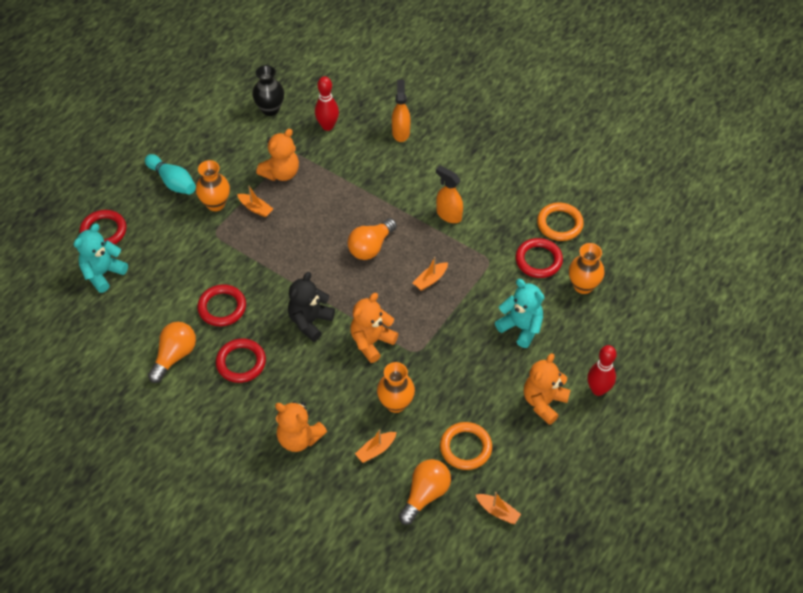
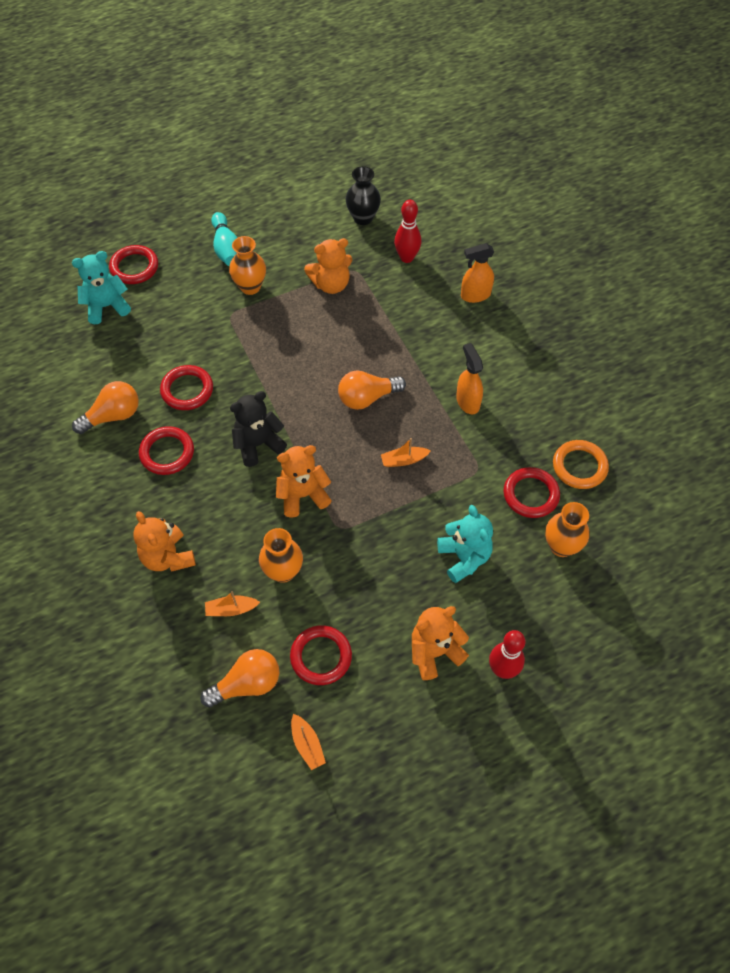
camera: 30 degrees right, 5 degrees up
(255, 208) = (283, 308): orange boat -> none
(401, 132) = (475, 295): orange spray bottle -> orange spray bottle turned 135 degrees counterclockwise
(465, 448) = (321, 656): orange ring -> red ring

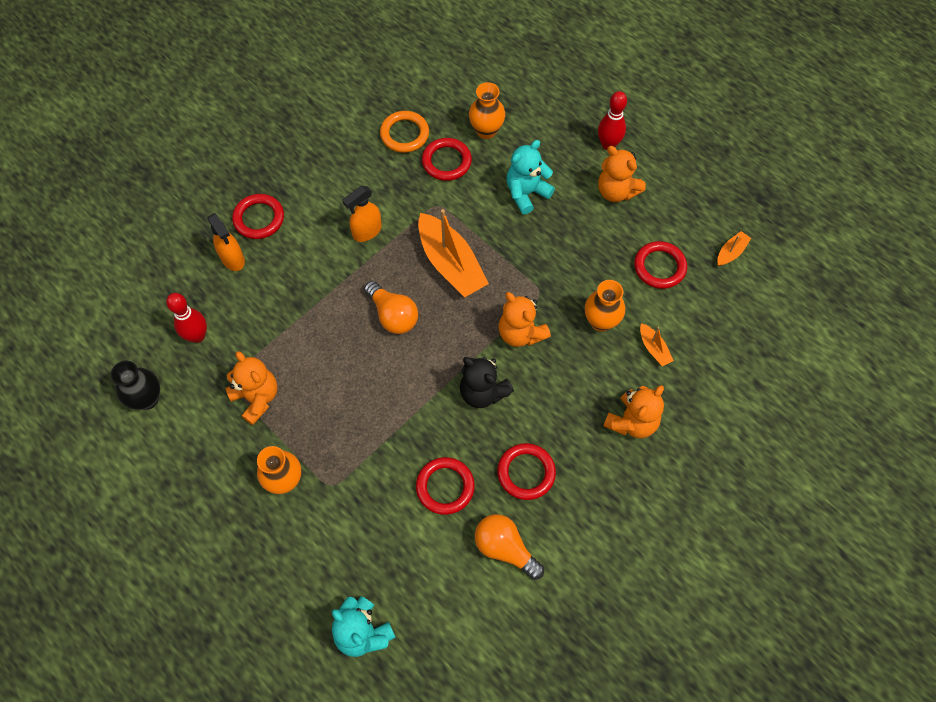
camera: 110 degrees left, 5 degrees up
(134, 267) = (293, 628): red ring -> red ring (259, 218)
(226, 248) = (233, 531): turquoise bowling pin -> none
(247, 684) = (708, 311): orange light bulb -> none
(404, 460) = (450, 264): orange boat -> orange boat, size x2.19

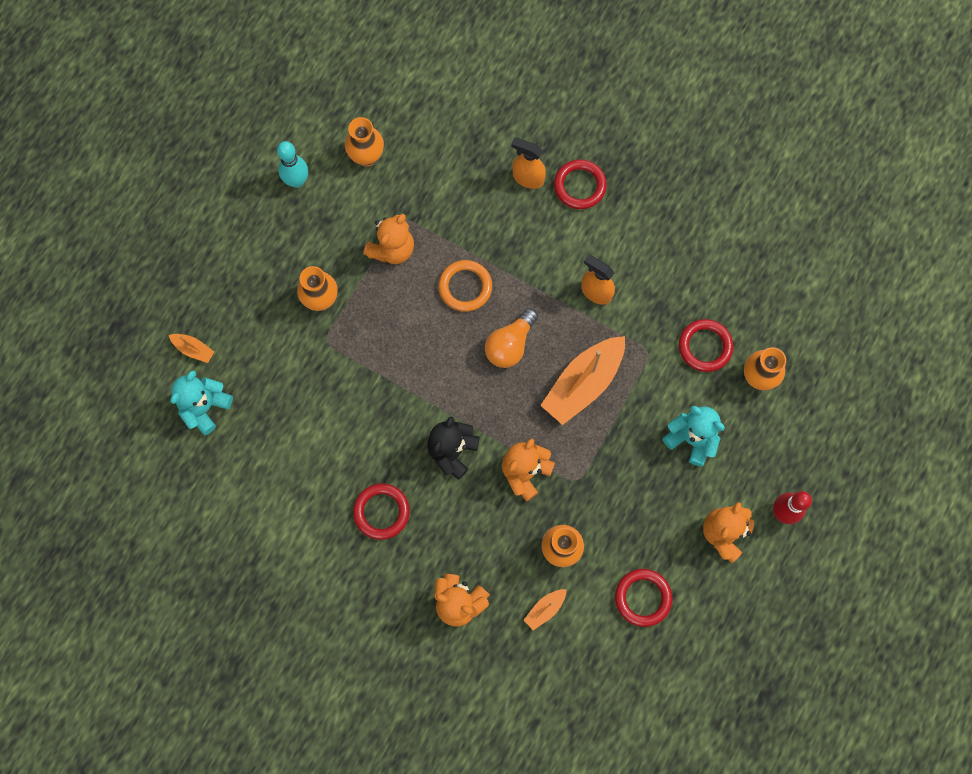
camera: 75 degrees right, 10 degrees up
(144, 475) = (297, 181): none -> turquoise bowling pin
(147, 399) = (367, 156): black vase -> orange vase
(197, 336) = (439, 176): red bowling pin -> none
(233, 259) = (528, 178): orange spray bottle -> orange spray bottle turned 75 degrees clockwise
(404, 134) = (725, 294): orange ring -> orange ring (465, 287)
(445, 487) = (349, 441): red ring -> none
(505, 548) = (305, 510): orange light bulb -> none
(731, 252) = (684, 672): orange boat -> orange boat (193, 349)

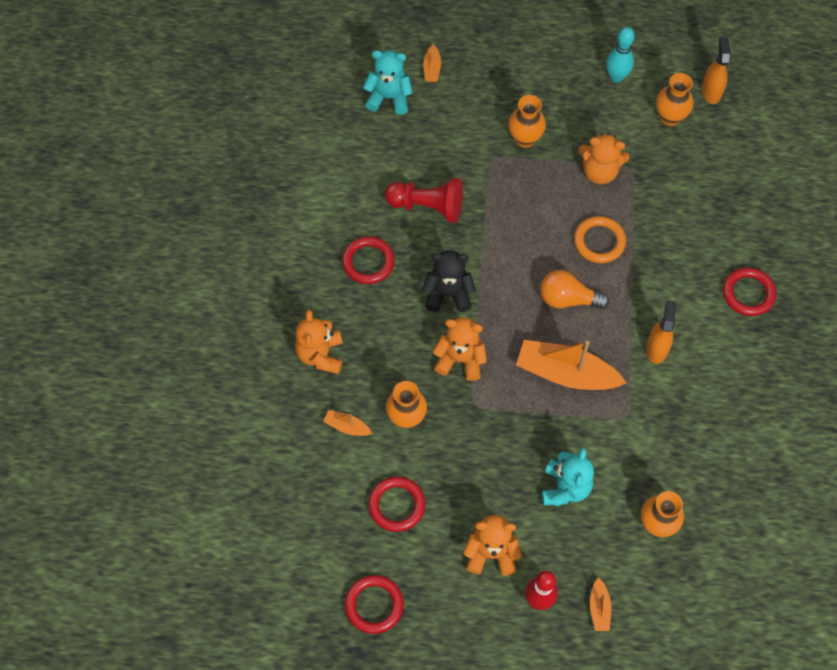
camera: 65 degrees right, 10 degrees down
(349, 427) = (427, 206): none -> red pawn
(528, 178) = (729, 248): orange spray bottle -> orange spray bottle (711, 91)
(705, 346) = (659, 464): red ring -> red ring (374, 605)
(811, 464) = (599, 608): none -> orange boat

